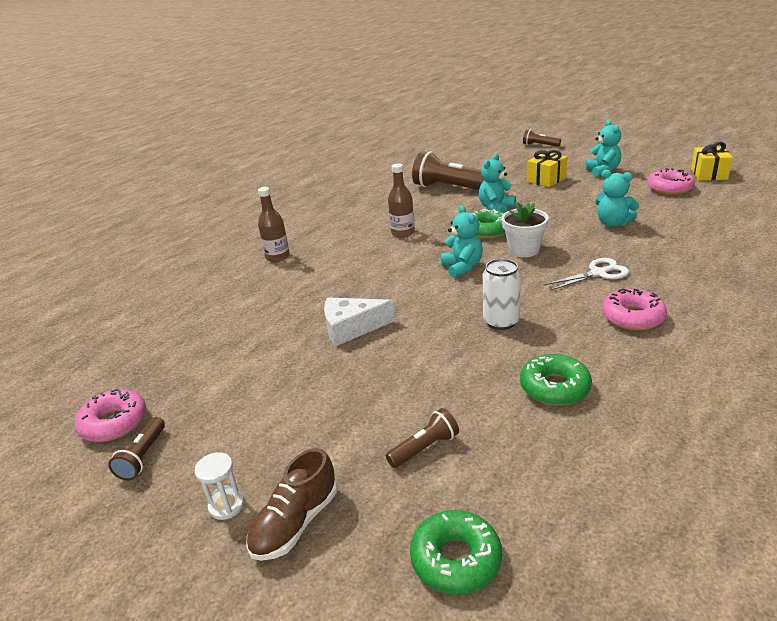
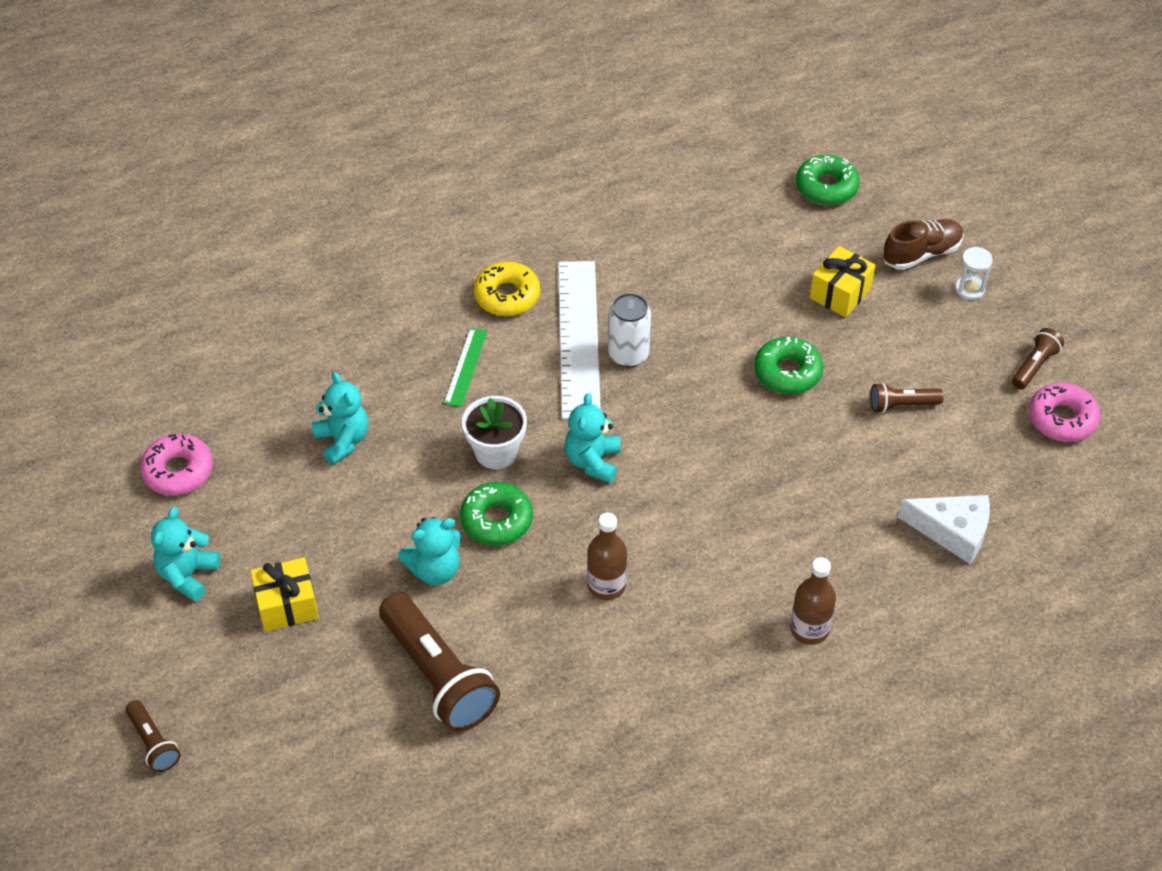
camera: 155 degrees left, 20 degrees up
(351, 328) = (782, 427): white cheese -> white cheese (952, 531)
(425, 448) = (796, 264): brown flashlight -> brown flashlight (901, 405)
(548, 316) = (578, 338): none -> white ruler
(554, 387) = (652, 263): green donut -> green donut (787, 372)
(598, 273) = (465, 367): white scissors -> green ruler
(632, 317) = (507, 296): pink donut -> yellow donut
(709, 174) = (86, 471): yellow gift -> yellow gift (840, 293)

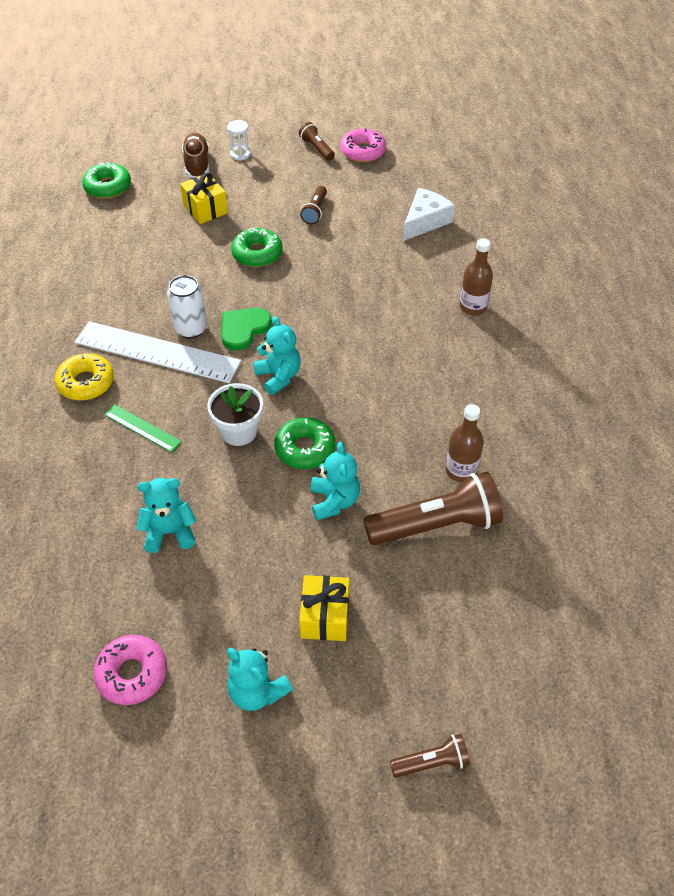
camera: 70 degrees left, 0 degrees up
(593, 461) = (278, 376): turquoise teddy bear -> turquoise teddy bear turned 150 degrees counterclockwise
(606, 585) = (394, 400): brown bottle -> brown bottle (461, 471)
(652, 403) = (243, 329): none -> green heart

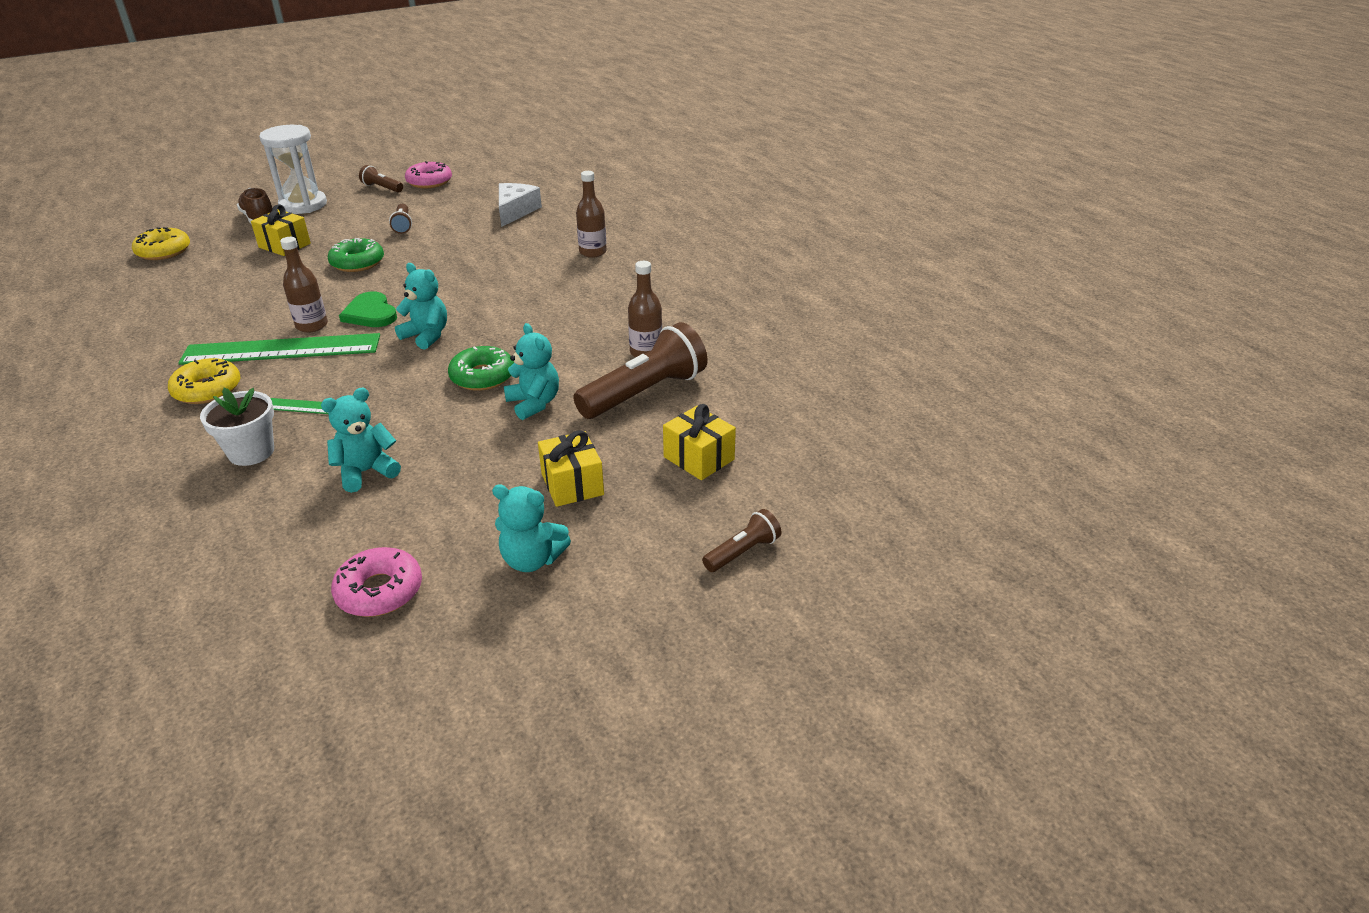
camera: 25 degrees left, 15 degrees down
(108, 187) = (163, 251): green donut -> yellow donut
(157, 352) = (281, 350): white ruler -> green ruler
(191, 329) = (312, 326): white can -> brown bottle
(239, 431) = (405, 382): white flower pot -> white flower pot (251, 452)
(240, 154) = (303, 205): white hourglass -> white hourglass, size x2.14
(243, 329) = (370, 313): green heart -> green heart turned 45 degrees counterclockwise
(446, 630) = (699, 458): none -> yellow gift

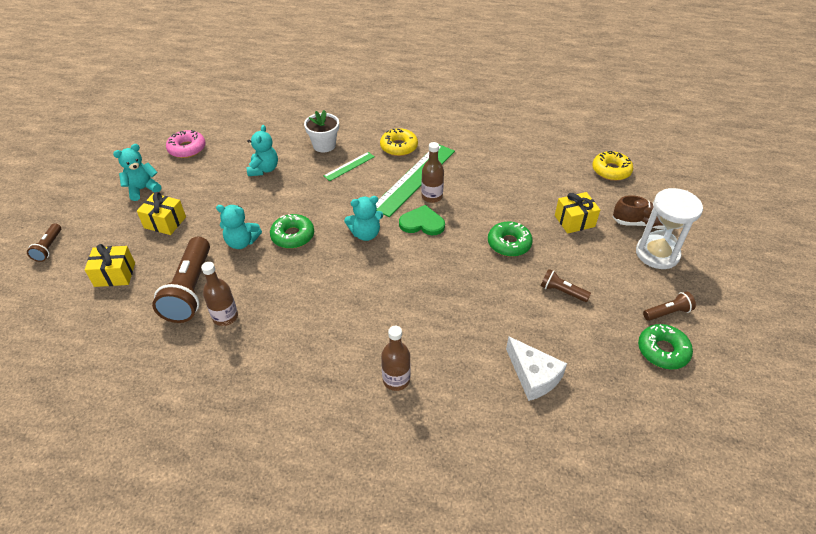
camera: 130 degrees right, 10 degrees up
(429, 182) = (662, 351): pink donut -> green donut

